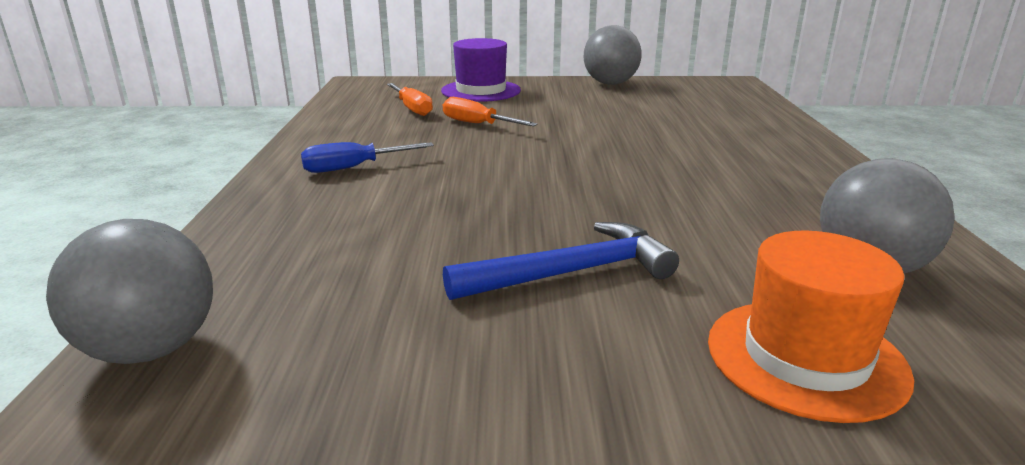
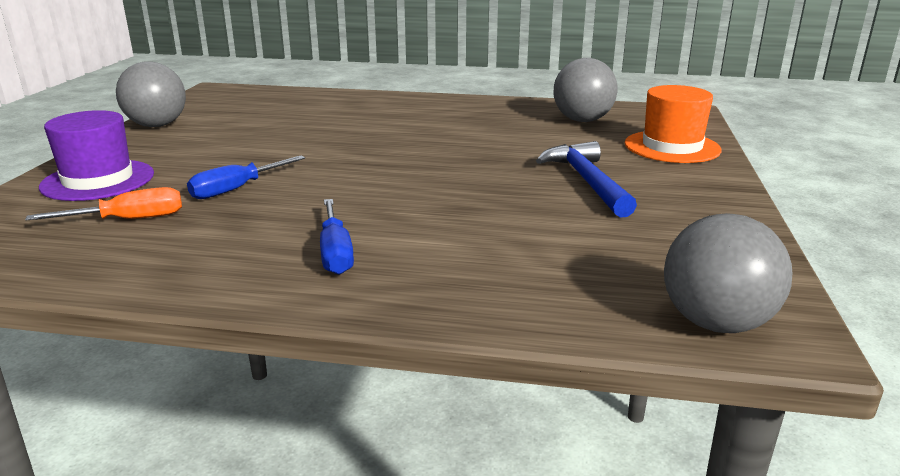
camera: 80 degrees left, 0 degrees up
(477, 124) = (236, 189): orange screwdriver -> blue screwdriver

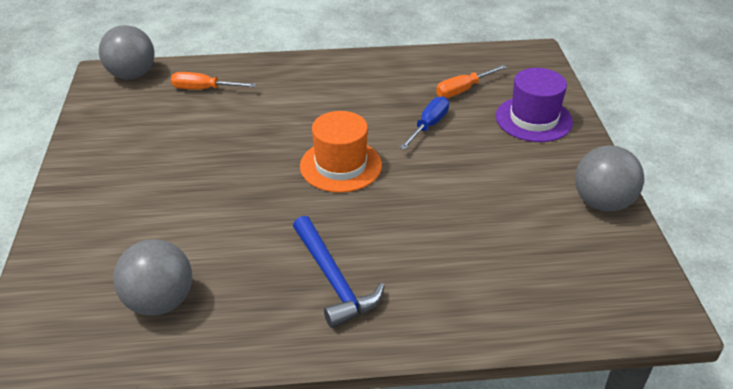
camera: 165 degrees right, 15 degrees up
(335, 253) = (324, 85): blue screwdriver -> none
(555, 275) = (204, 89): none -> orange screwdriver
(587, 181) = (174, 177): blue hammer -> blue hammer (333, 280)
(672, 147) = (78, 251): orange hat -> orange hat (341, 165)

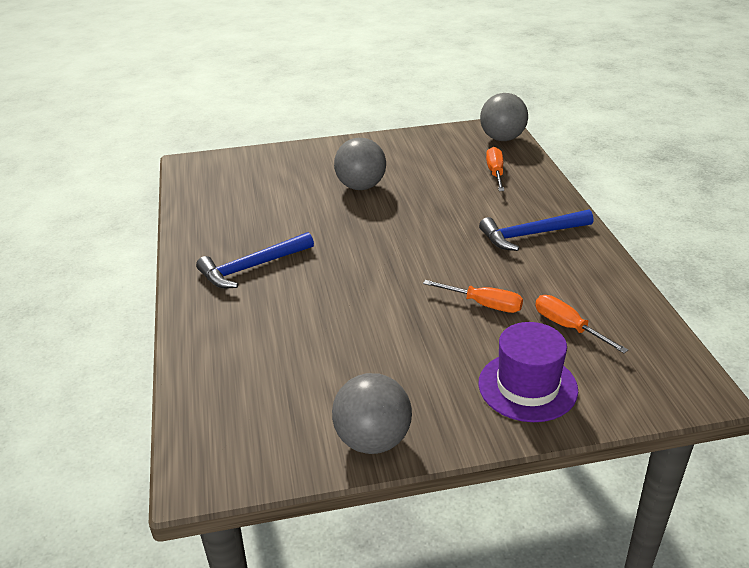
camera: 85 degrees right, 5 degrees down
(160, 302) = (233, 199): grey ball -> grey ball (361, 186)
(327, 86) = (530, 235): none -> blue hammer
(341, 165) = (400, 256): orange hat -> none
(428, 125) = (484, 304): blue screwdriver -> orange screwdriver

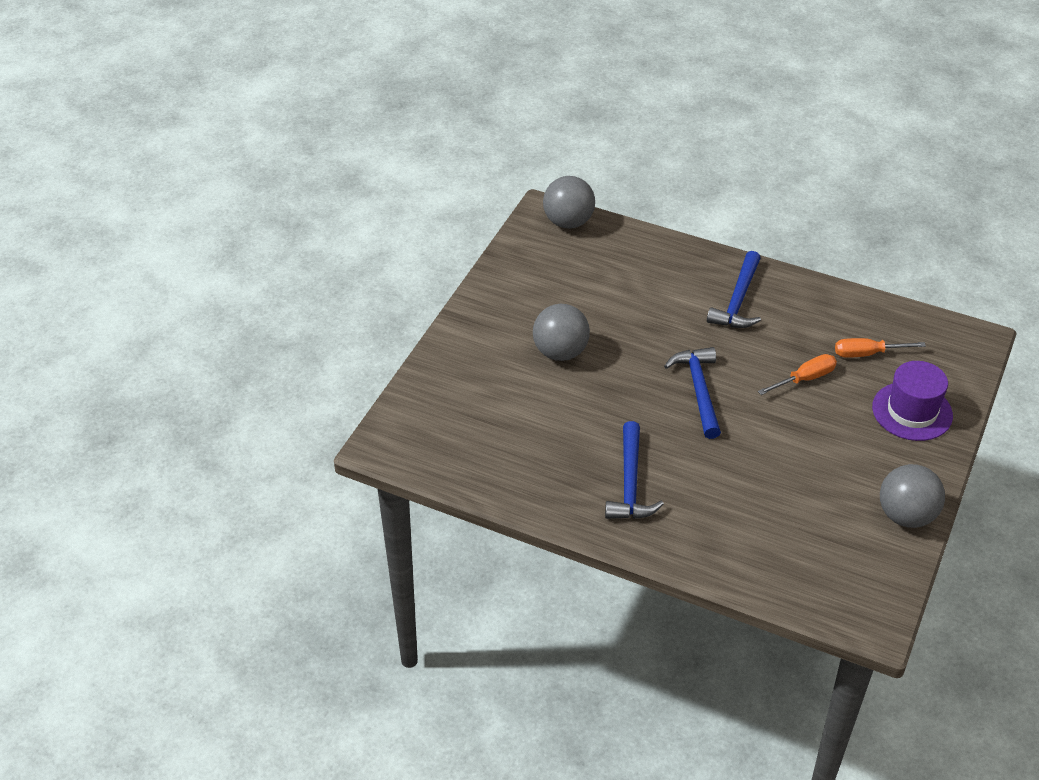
camera: 55 degrees left, 10 degrees up
(397, 257) = (699, 390): none -> blue hammer
(495, 173) = (623, 262): orange screwdriver -> none

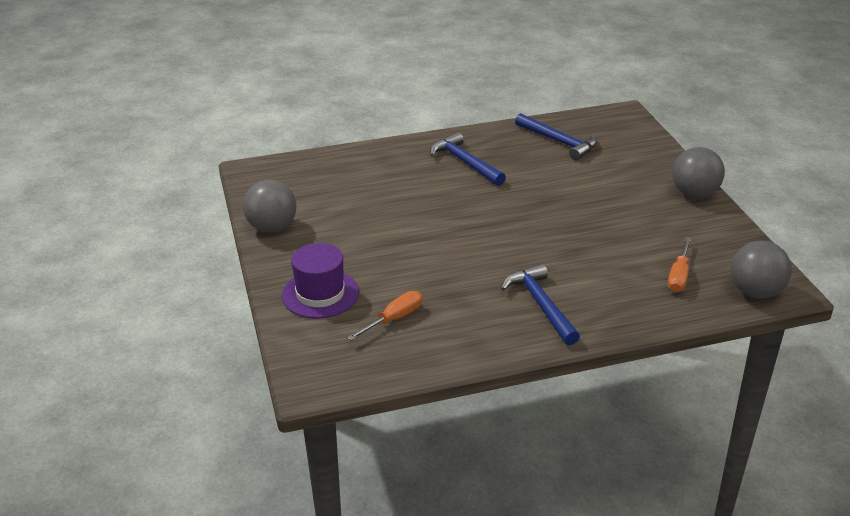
camera: 140 degrees right, 10 degrees down
(560, 352) = (609, 203): grey ball -> grey ball (694, 193)
(699, 390) = (489, 229): blue hammer -> blue hammer (559, 142)
(805, 379) = (423, 275): orange screwdriver -> orange screwdriver (679, 276)

